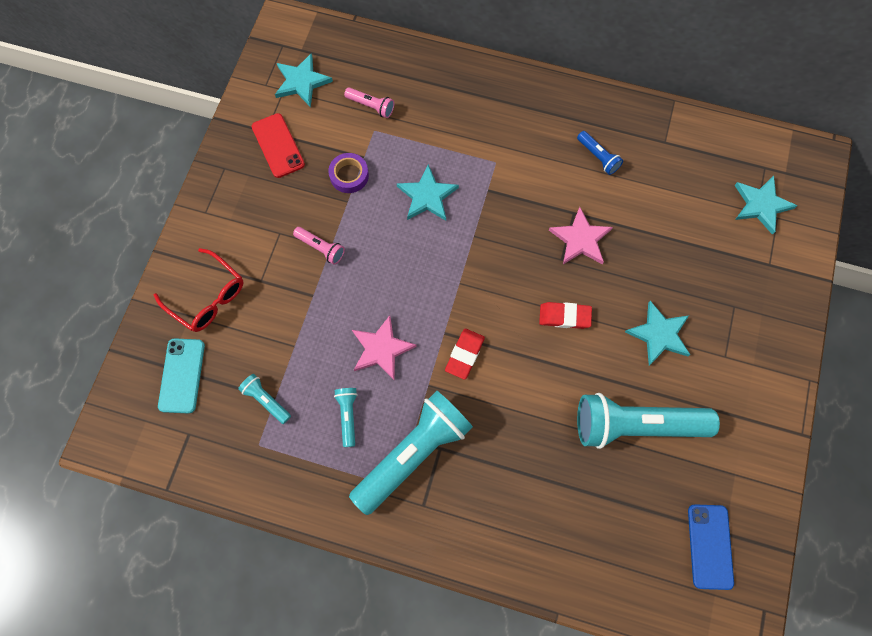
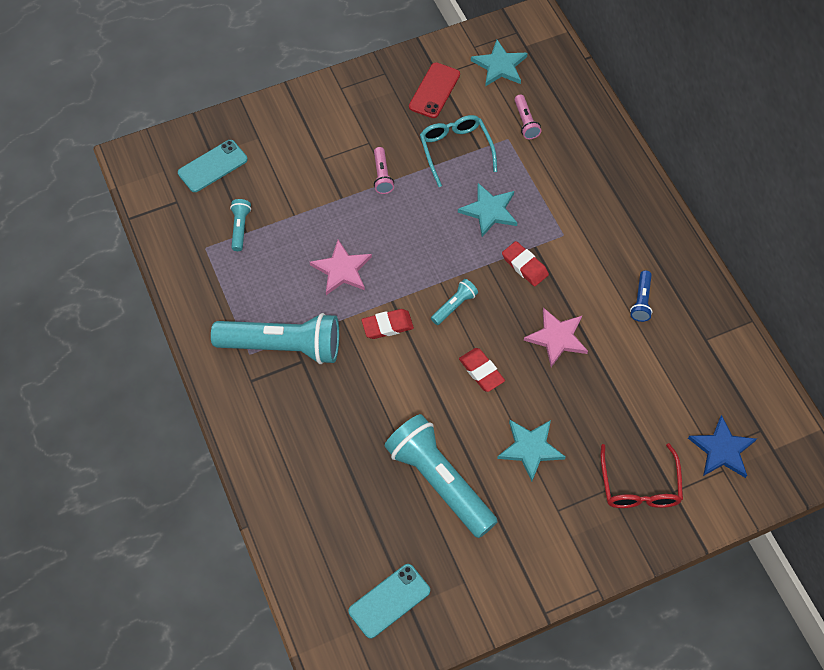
camera: 50 degrees right, 10 degrees down
(207, 297) = (281, 137): red glasses -> red glasses (639, 486)
(348, 416) = (274, 285): turquoise flashlight -> turquoise flashlight (454, 306)
(349, 175) = (455, 150): purple tape -> turquoise glasses
(498, 211) = (524, 266): none -> red eraser
(710, 546) = (389, 601): blue phone -> turquoise phone
(761, 205) = (722, 450): turquoise star -> blue star

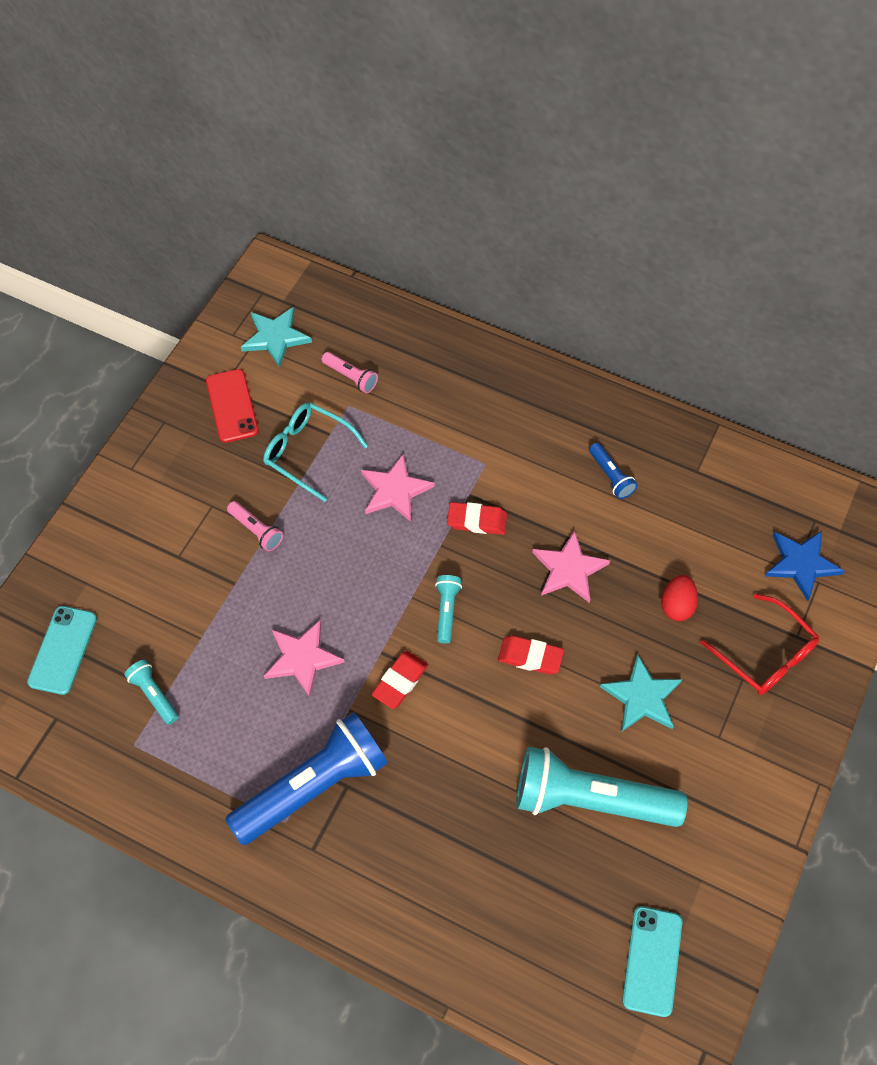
camera: 40 degrees left, 0 degrees up
(283, 347) = (314, 786): turquoise flashlight -> blue flashlight
(489, 211) = (395, 490): turquoise star -> pink star
(608, 412) = (676, 605): none -> red egg

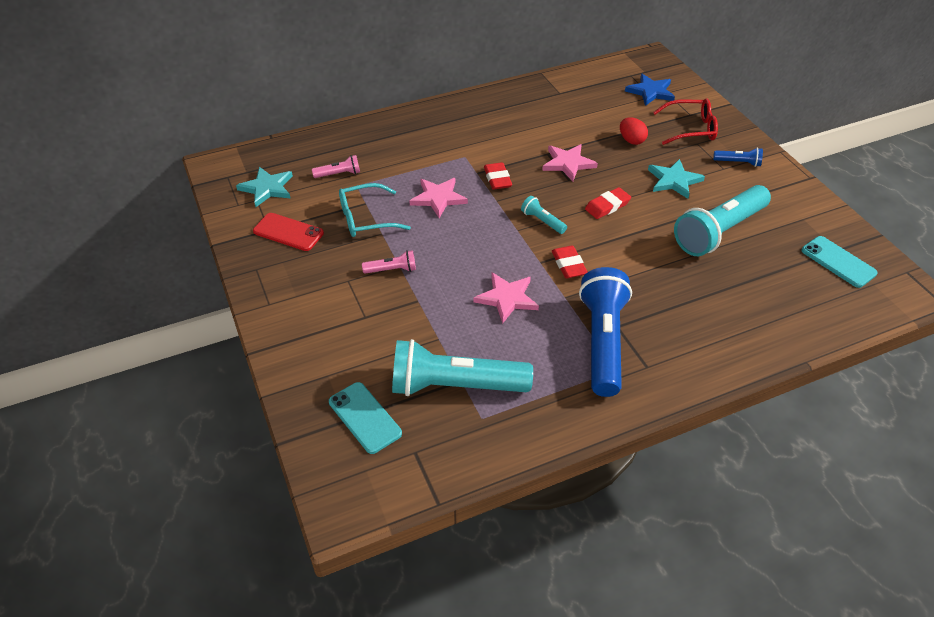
camera: 50 degrees left, 15 degrees down
(154, 694) = (455, 385): turquoise flashlight -> turquoise flashlight, size x2.28
(477, 520) = (497, 179): red eraser -> red eraser turned 60 degrees counterclockwise
(611, 476) = (528, 120): blue flashlight -> blue flashlight (738, 163)

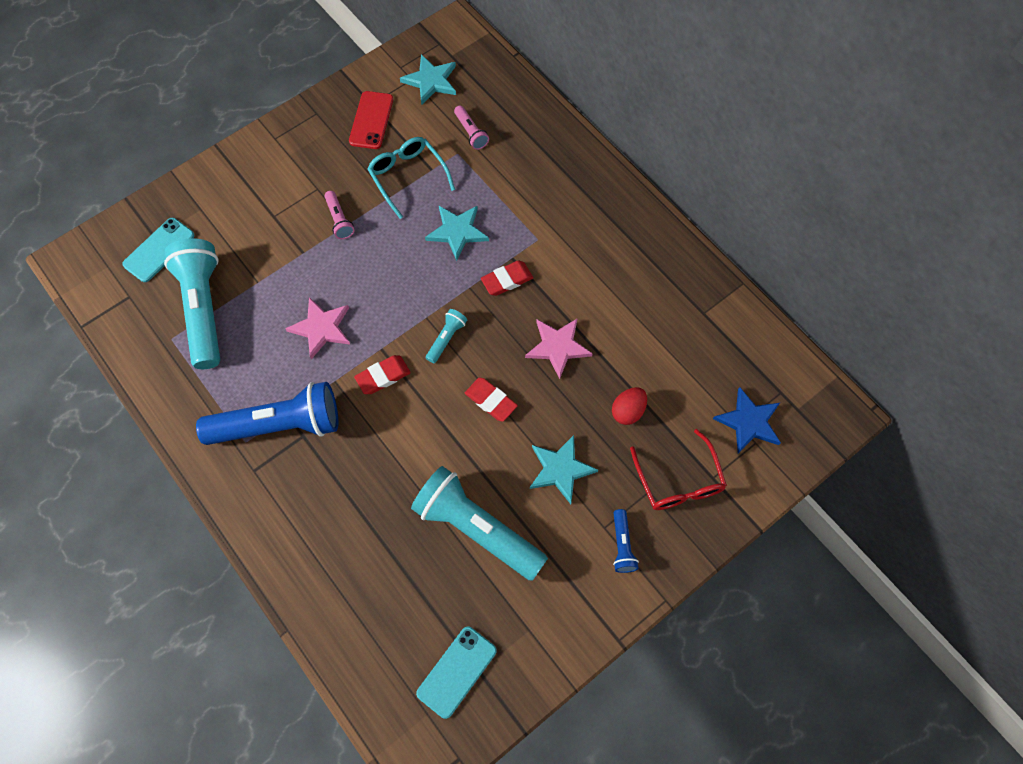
camera: 75 degrees right, 20 degrees up
(438, 198) = (457, 231): pink star -> turquoise star

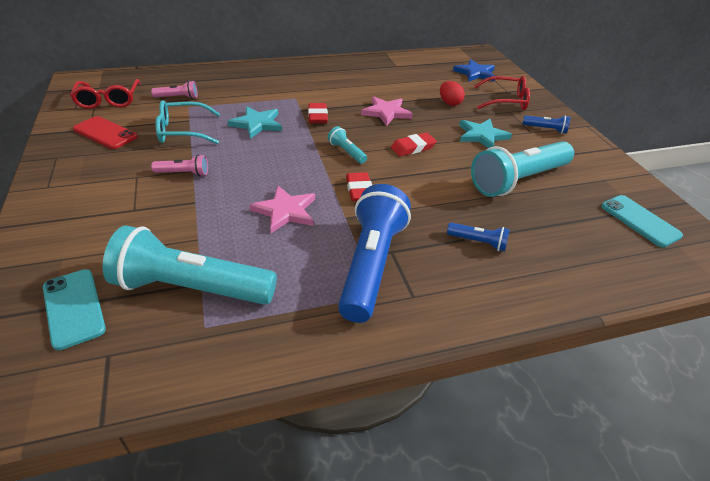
camera: 70 degrees left, 25 degrees down
(347, 508) = (478, 242): none -> blue flashlight
(431, 81) = (108, 100): turquoise star -> red glasses

